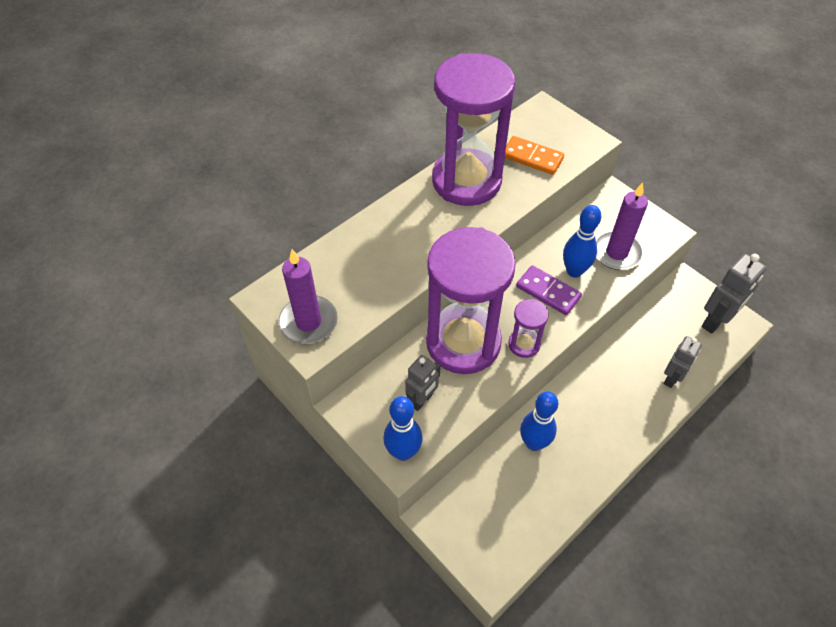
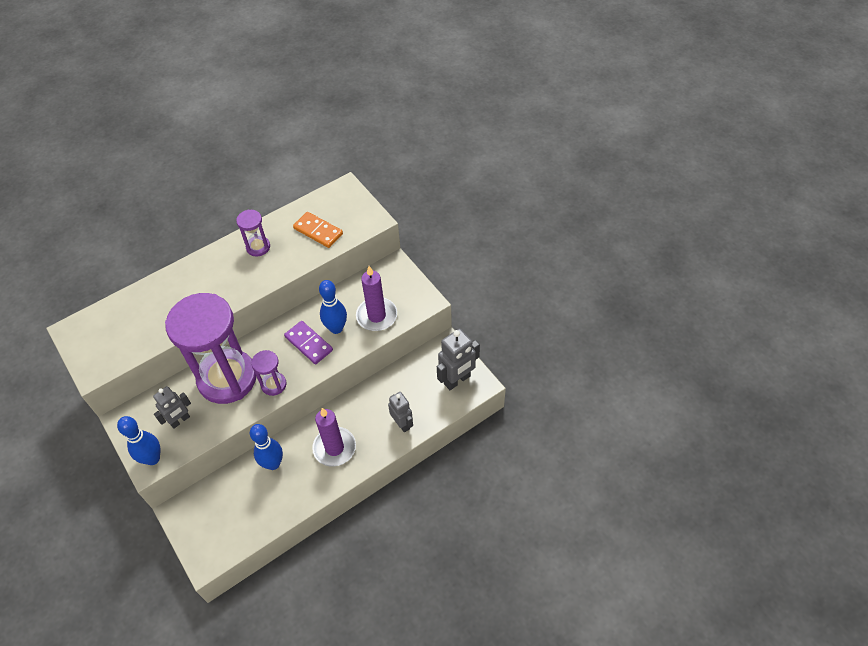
camera: 10 degrees right, 0 degrees up
(308, 322) = (97, 352): purple candle -> purple candle (334, 448)
(466, 181) = (258, 247): purple hourglass -> purple hourglass, size x0.43
(671, 378) = (402, 424): grey robot -> grey robot turned 75 degrees counterclockwise

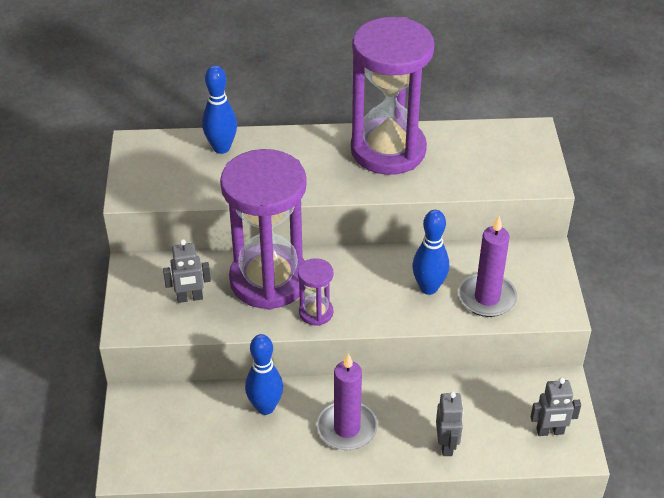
camera: 30 degrees right, 10 degrees down
(152, 458) = (136, 322): blue bowling pin -> blue bowling pin (221, 148)
(258, 247) = (388, 150): purple hourglass -> purple hourglass, size x2.34
(308, 344) = (385, 289): purple domino -> none
(318, 231) = (469, 164): orange domino -> none
(457, 380) = (550, 431): grey robot -> grey robot, size x0.66

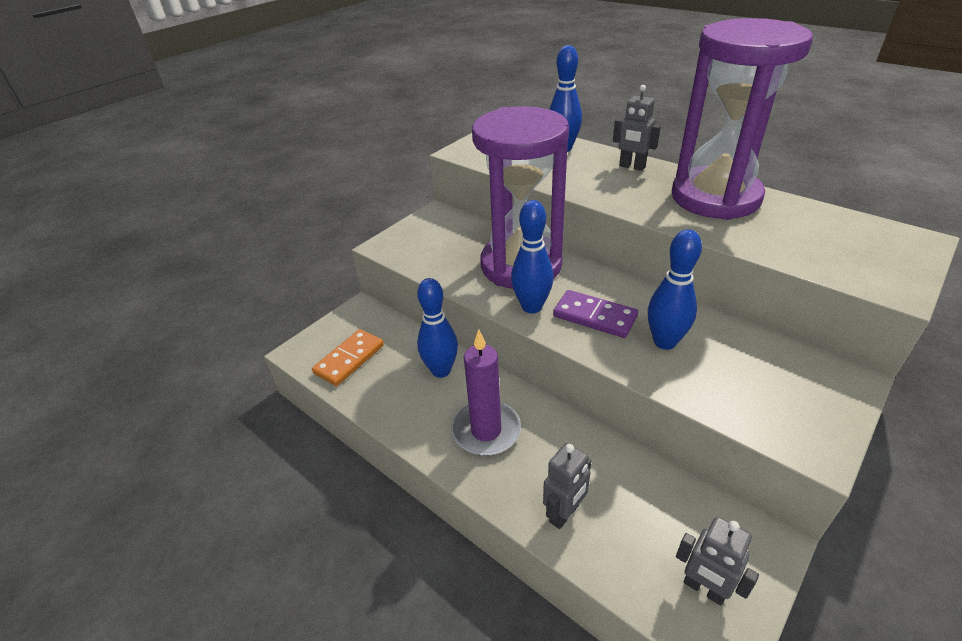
camera: 45 degrees right, 5 degrees down
(179, 447) = (349, 359): none -> orange domino
(190, 298) = (448, 249): grey robot -> grey robot (632, 167)
(316, 312) = (532, 307): purple hourglass -> blue bowling pin
(367, 294) = (594, 316): none -> purple domino
(487, 298) = (725, 384): purple candle -> none

